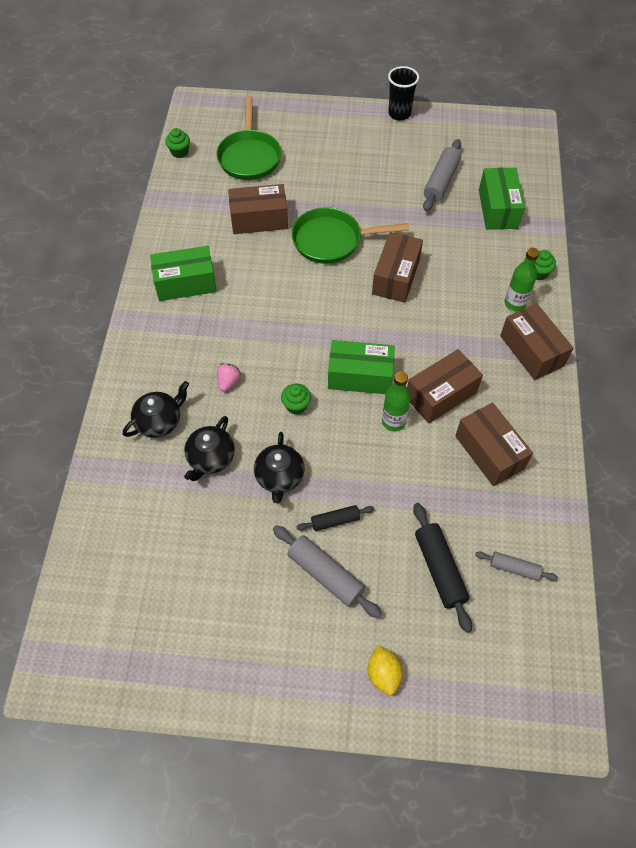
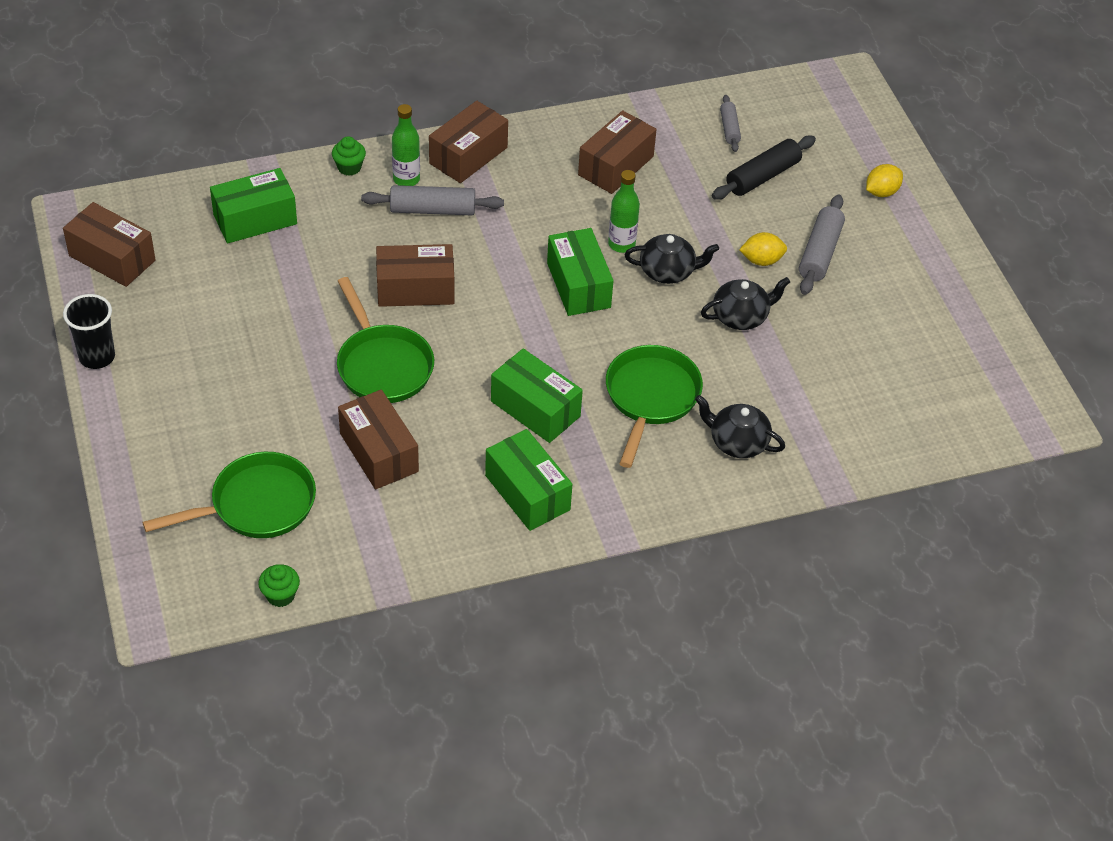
camera: 115 degrees left, 10 degrees down
(210, 458) = (754, 380): black teapot -> black teapot (668, 271)
(228, 382) = (651, 398): pink strawberry -> green pan
(253, 310) = (535, 409): none -> green box
(296, 406) = (647, 328): green cupcake -> none
(335, 521) = (761, 260): black rolling pin -> yellow lemon
(441, 181) = (225, 282): grey rolling pin -> grey rolling pin (433, 210)
(441, 395) = (566, 214): brown box -> brown box (112, 258)

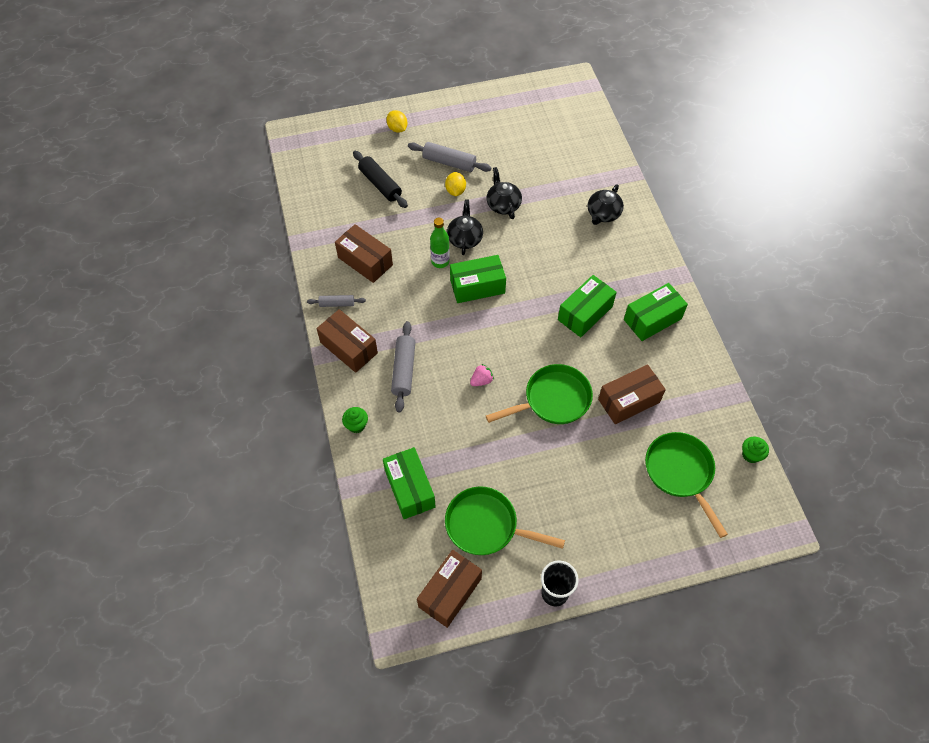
camera: 85 degrees left, 10 degrees up
(406, 179) = (371, 387): green bottle -> none
(415, 289) = (481, 380): brown box -> pink strawberry
(651, 398) = (571, 253): green pan -> green pan (486, 525)
(729, 128) = (333, 198): grey rolling pin -> grey rolling pin (337, 304)

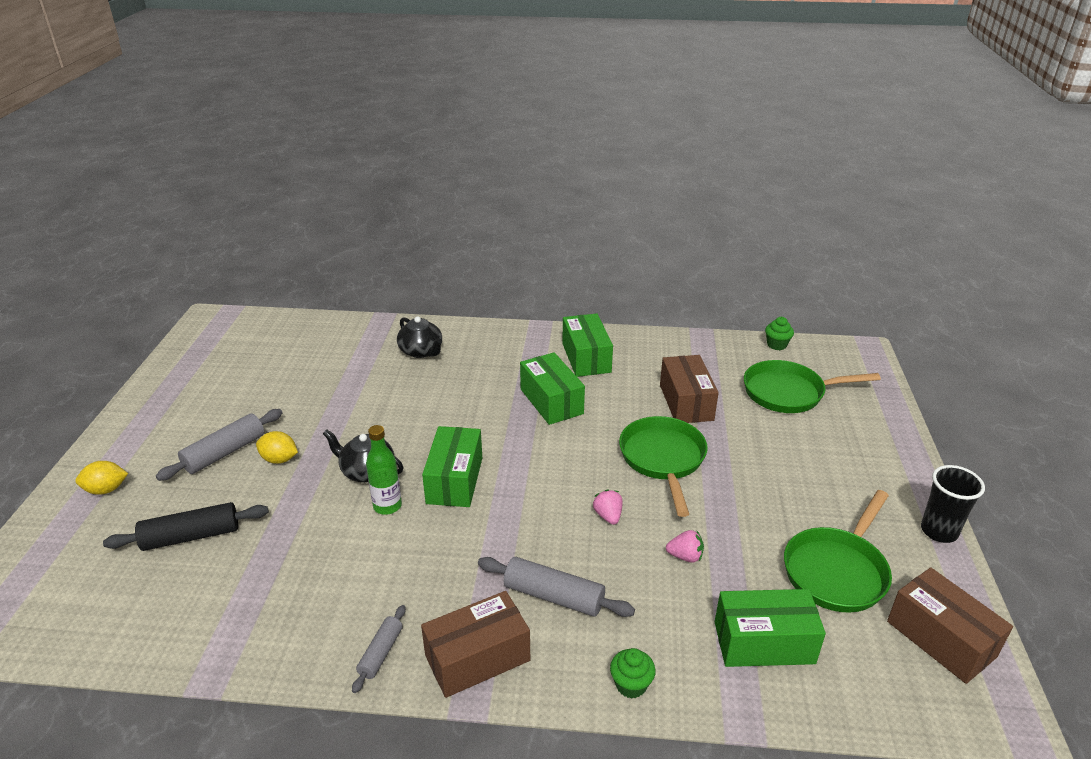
camera: 70 degrees left, 25 degrees down
(365, 261) = (323, 593): brown box -> none
(463, 433) = (685, 556): none -> pink strawberry
(503, 205) = (341, 422): black teapot -> none

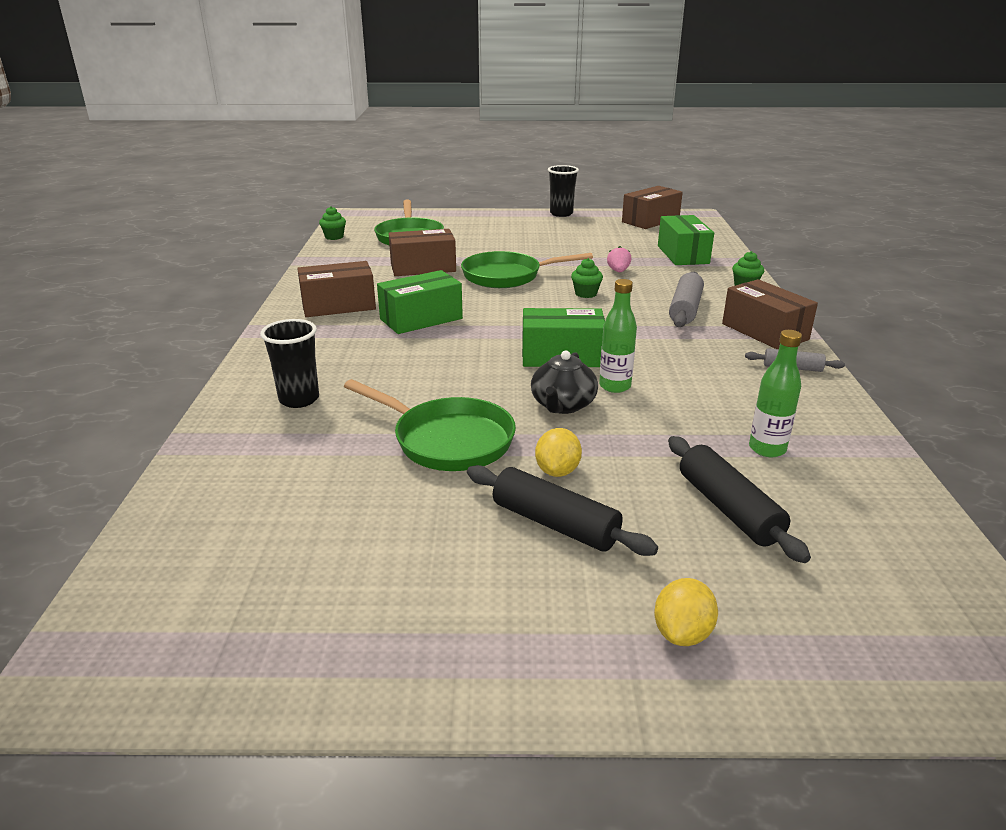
camera: 95 degrees left, 5 degrees down
(106, 490) = (682, 633): yellow lemon -> yellow lemon turned 45 degrees clockwise
(225, 453) = (555, 524): grey rolling pin -> black rolling pin
(249, 581) = (767, 449): none -> green bottle
(421, 351) = (299, 399): black teapot -> black cup
(586, 358) = (338, 306): green box -> brown box
(608, 516) = (586, 294): pink strawberry -> green cupcake
(837, 571) = (609, 236): green pan -> green pan (447, 440)

